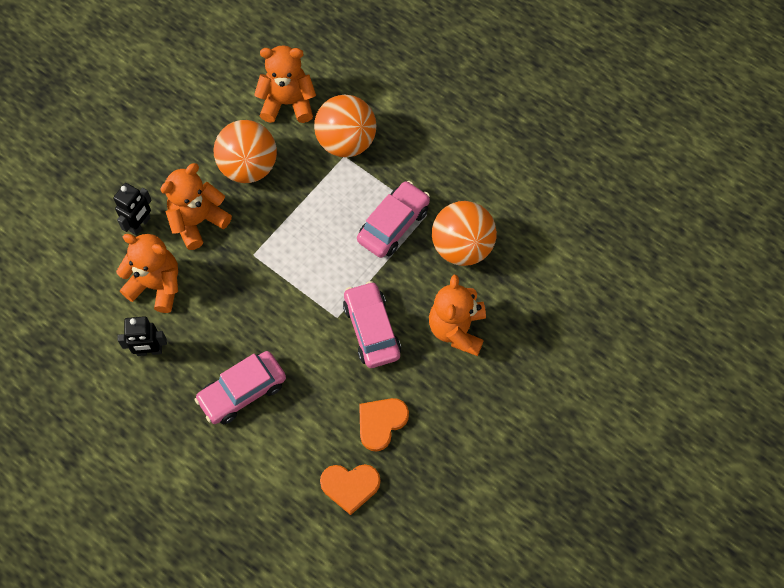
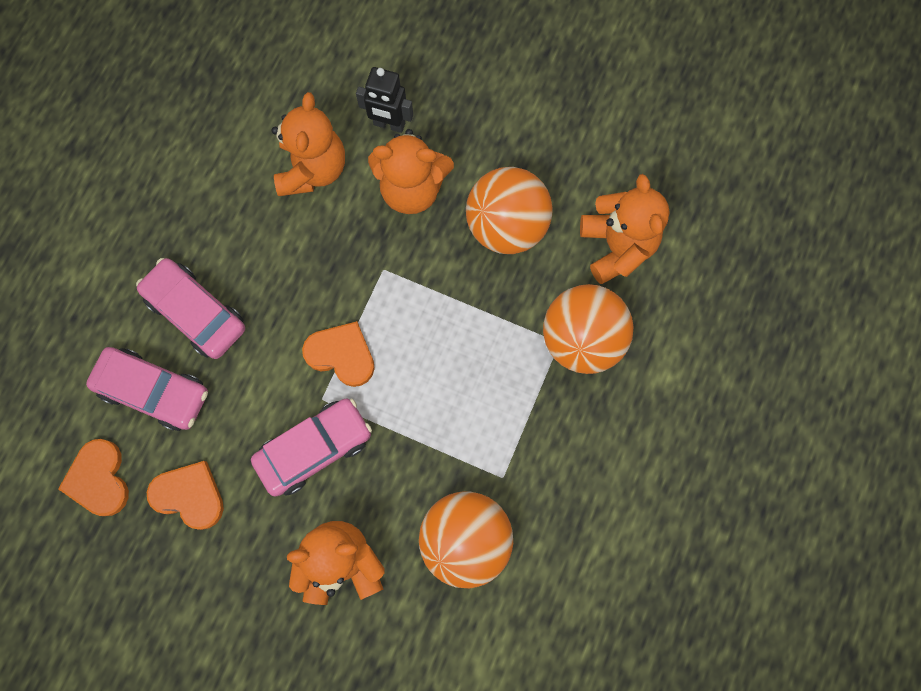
camera: 75 degrees right, 10 degrees up
(149, 351) = (226, 189): black robot -> none
(198, 221) = (412, 189): orange teddy bear -> orange teddy bear turned 150 degrees clockwise
(308, 297) = (341, 354): none -> orange heart
(393, 225) = (473, 436): pink car -> pink car (154, 391)

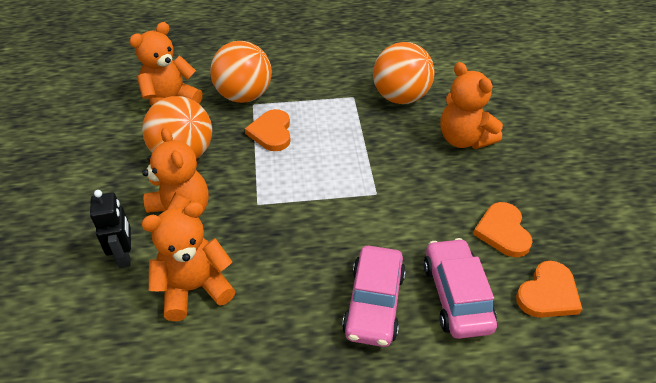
camera: 120 degrees left, 30 degrees down
(315, 448) = (411, 182): pink car -> none
(341, 354) = (337, 197): orange heart -> orange heart (271, 132)

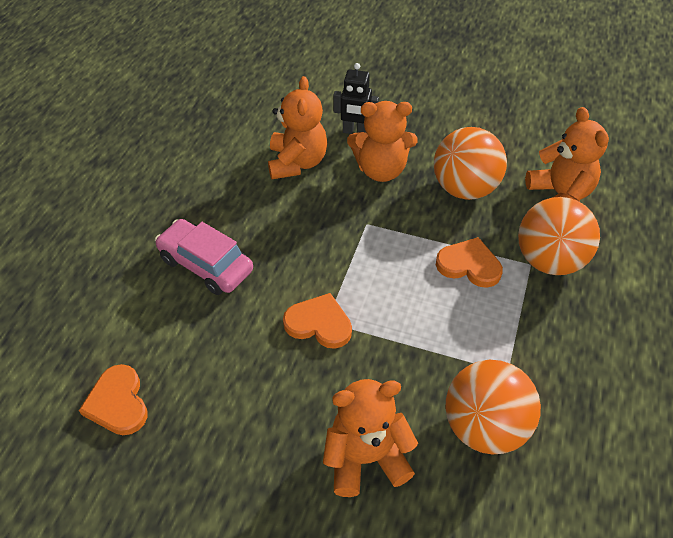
camera: 115 degrees right, 5 degrees up
(456, 296) = (170, 326): pink car -> none
(503, 232) = (208, 410): orange heart -> orange heart (319, 324)

